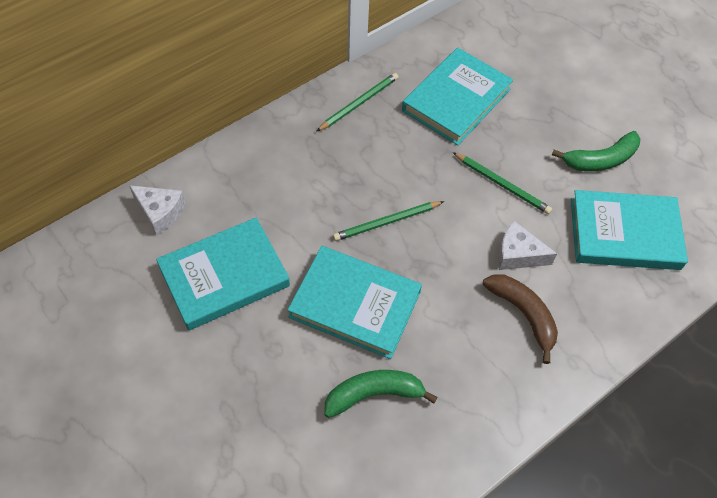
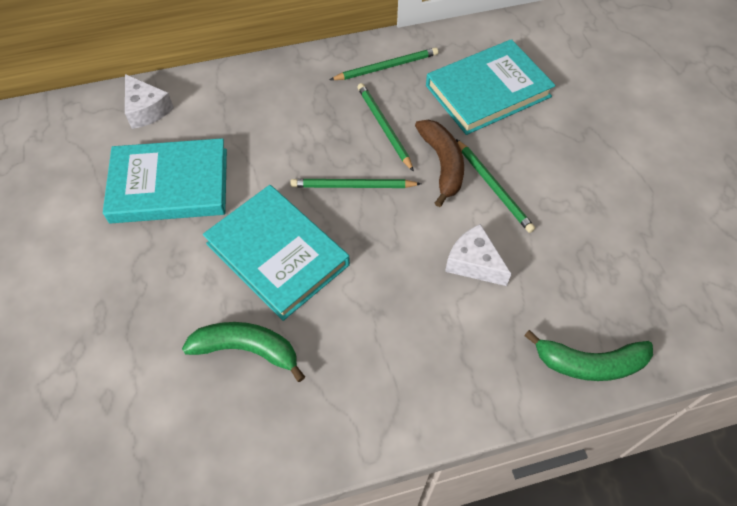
camera: 25 degrees right, 0 degrees up
(385, 160) = (384, 127): none -> green pencil
(523, 315) = (448, 327): brown banana -> brown banana (442, 164)
(600, 160) = (617, 196): green banana -> green banana (589, 363)
(624, 234) = (607, 281): turquoise book -> none

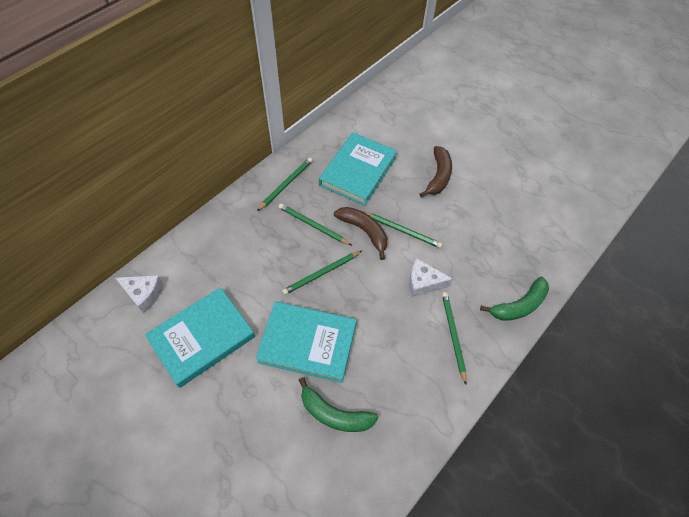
camera: 35 degrees left, 0 degrees up
(247, 350) = (334, 414): green banana -> green banana turned 135 degrees counterclockwise
(465, 348) = (453, 335): none -> green pencil
(594, 145) = (438, 176): none -> brown banana

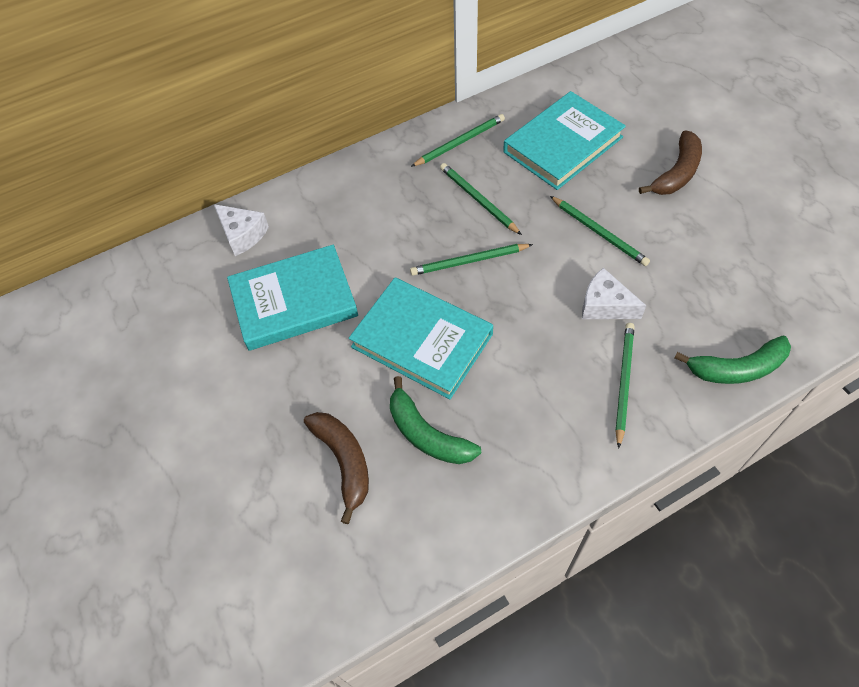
camera: 25 degrees right, 0 degrees up
(364, 231) = (545, 222): brown banana -> brown banana (344, 462)

